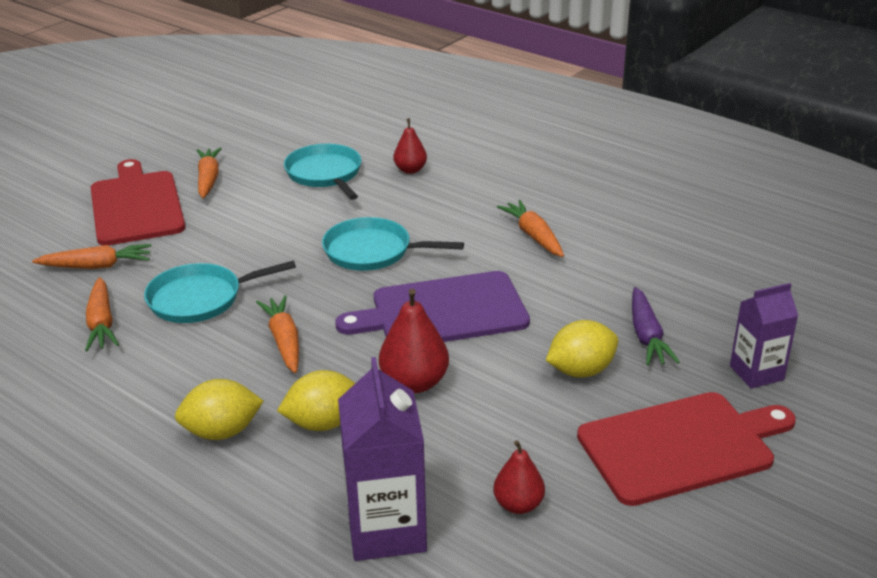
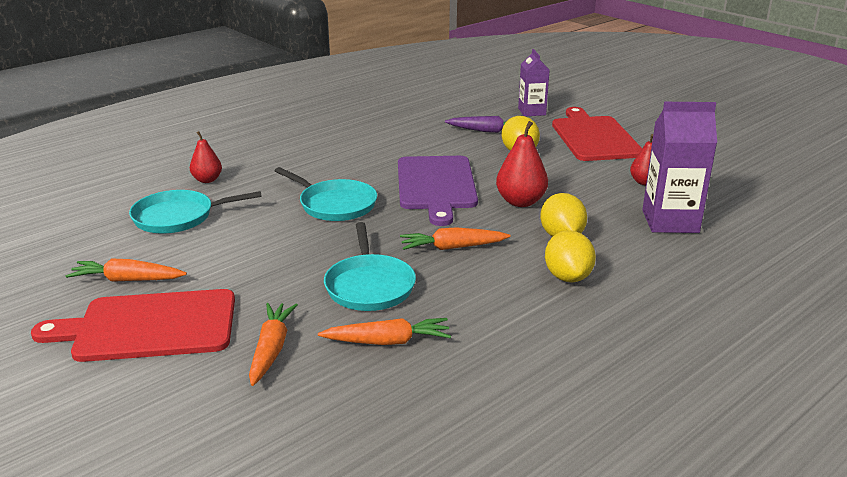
camera: 80 degrees left, 5 degrees down
(372, 251) = (335, 205): turquoise pan -> turquoise pan turned 75 degrees counterclockwise
(533, 236) = (350, 147): orange carrot -> none

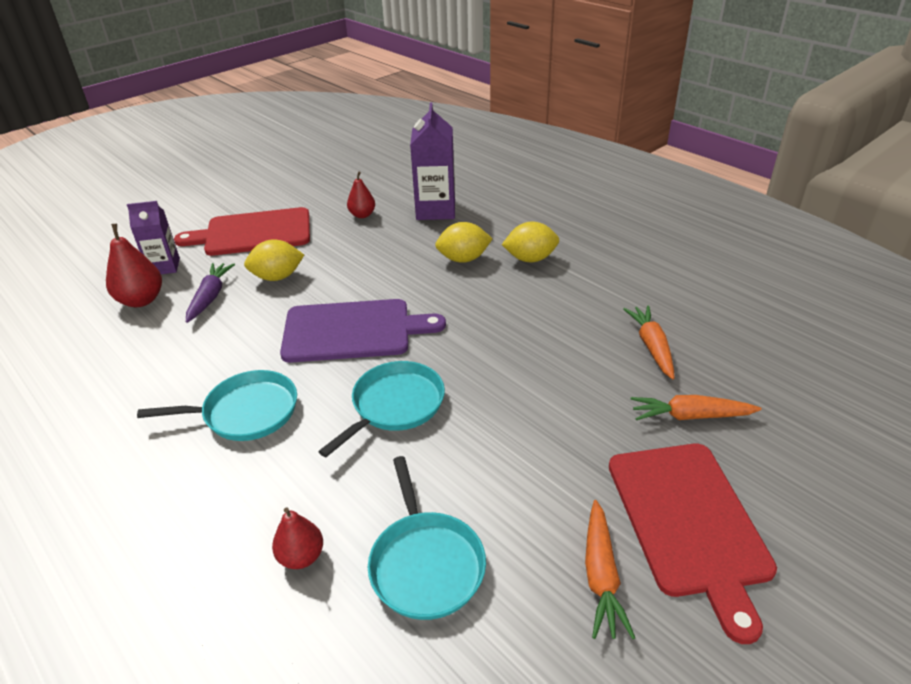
camera: 90 degrees left, 10 degrees up
(369, 286) = (567, 363): turquoise pan -> turquoise pan (246, 412)
(452, 247) = (489, 316): orange carrot -> none
(520, 202) = (396, 278): red pear -> red pear (141, 300)

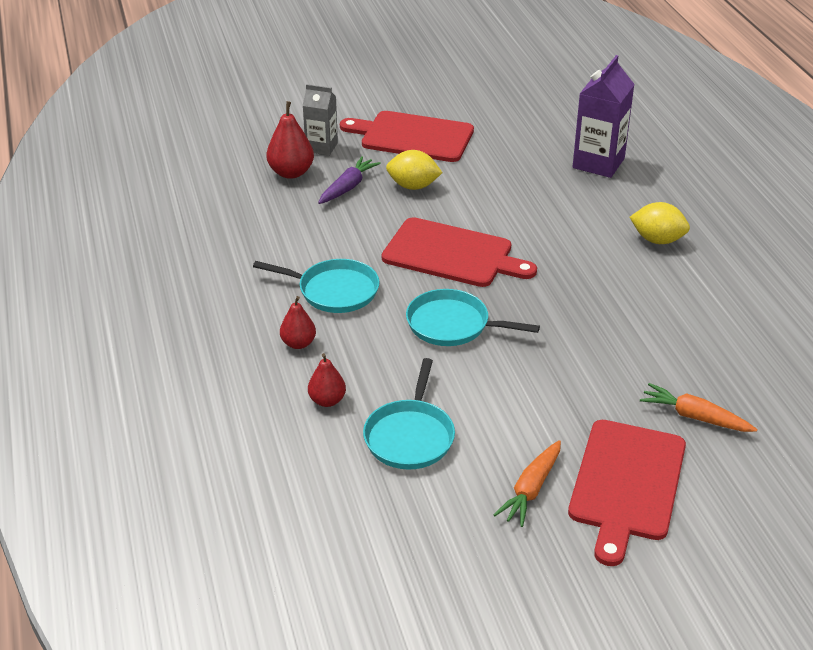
camera: 25 degrees right, 0 degrees up
(164, 267) = (321, 147): purple carton -> grey carton
(353, 331) = (452, 254): purple cutting board -> red cutting board
(362, 215) = (523, 147): red pear -> red pear (298, 343)
(395, 405) = (452, 325): turquoise pan -> turquoise pan turned 135 degrees counterclockwise
(463, 259) = (592, 220): yellow lemon -> none
(651, 346) = (709, 353): orange carrot -> none

